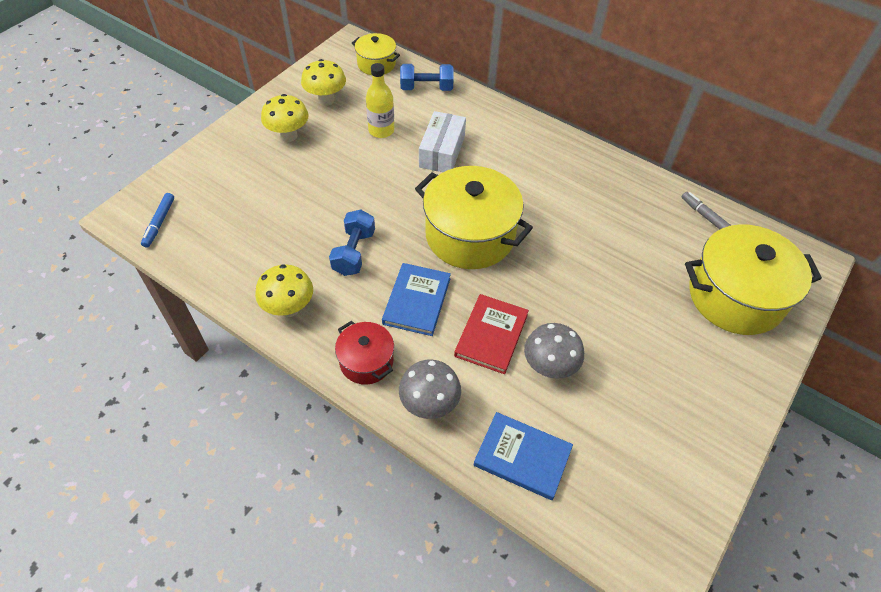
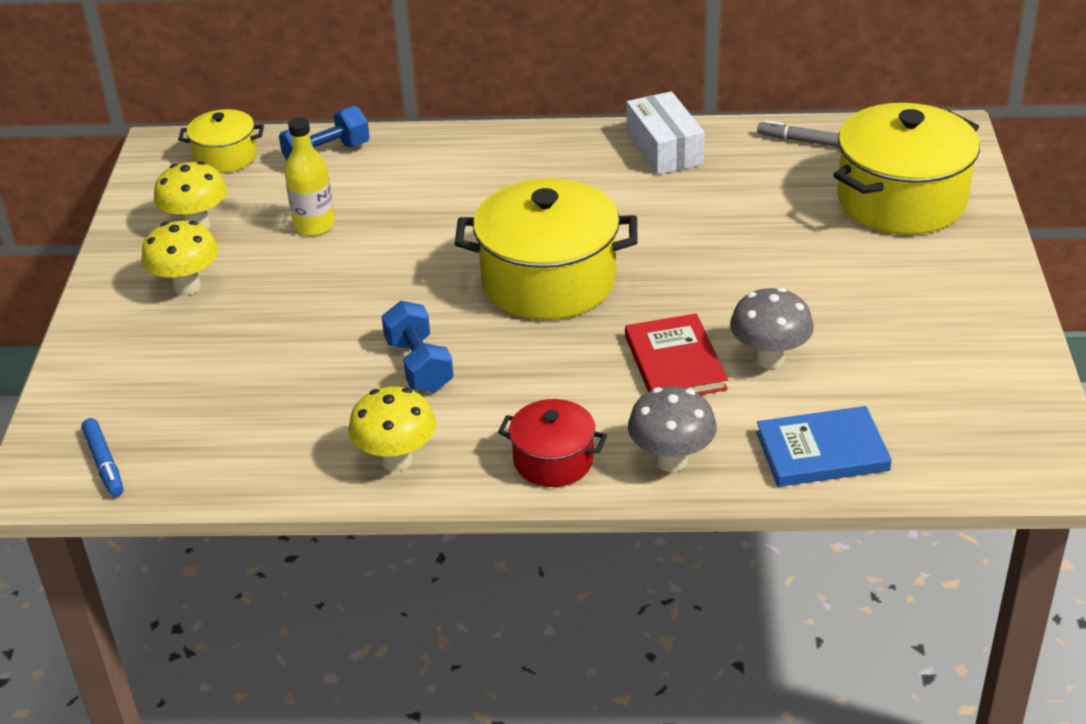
camera: 30 degrees left, 15 degrees down
(417, 301) = (552, 374): blue book -> none
(442, 152) = (422, 213): white box -> white box (664, 149)

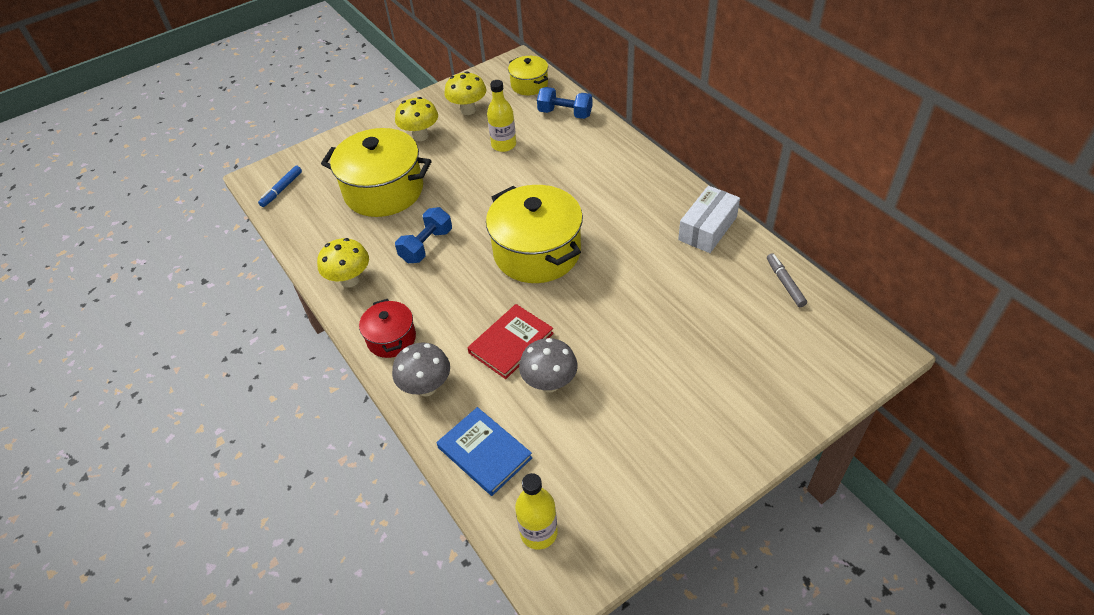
camera: 55 degrees right, 10 degrees up
(901, 200) = (773, 365): yellow pot -> yellow pot (384, 190)
(971, 454) = (539, 532): none -> yellow bottle

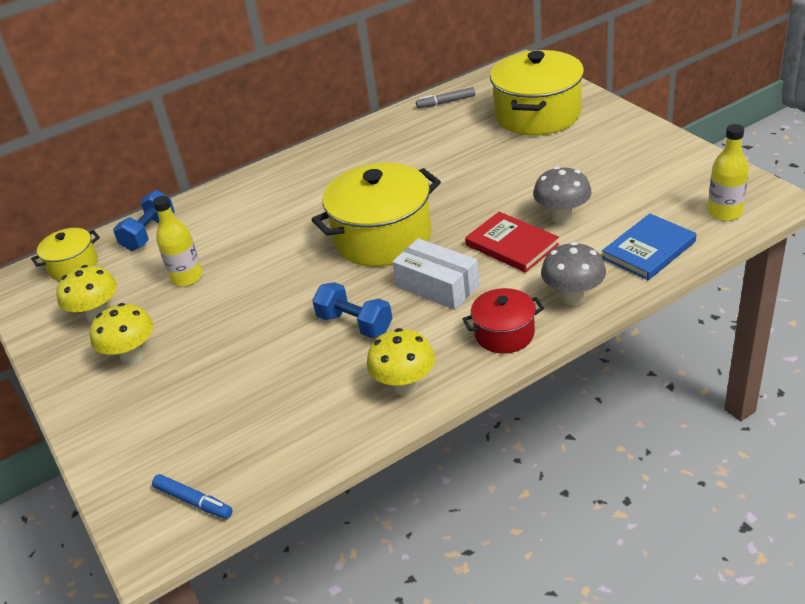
camera: 85 degrees left, 10 degrees down
(384, 190) = (237, 378): yellow pot -> yellow pot (537, 115)
(707, 228) = (370, 138): white box -> white box (437, 286)

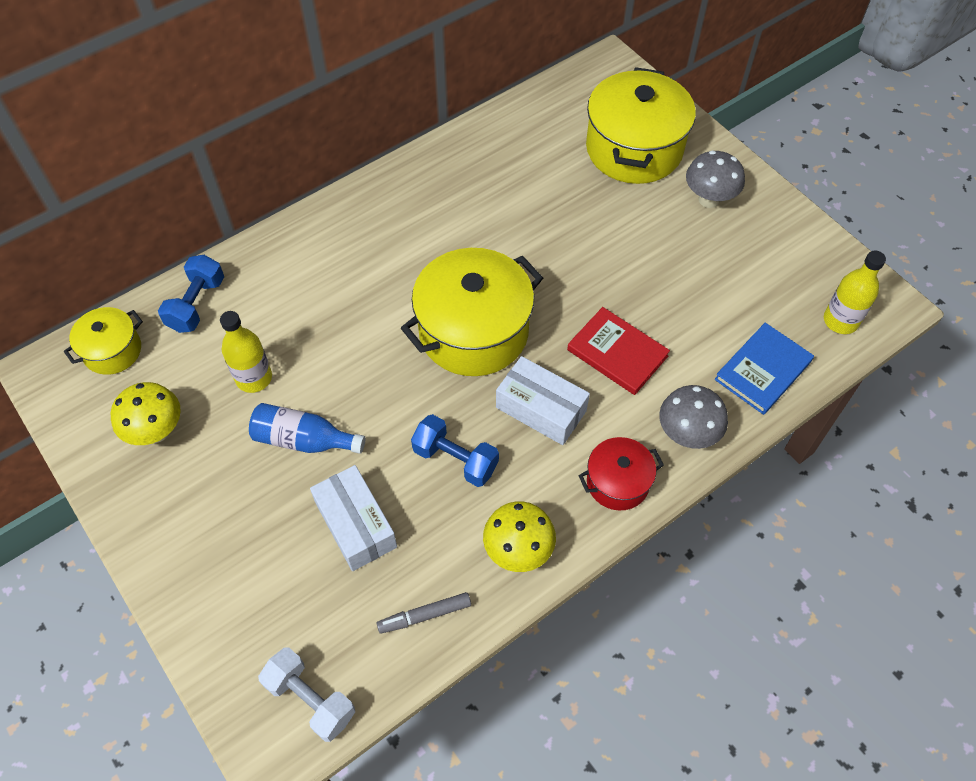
camera: 10 degrees left, 20 degrees up
(132, 357) = (209, 495): yellow mushroom -> none
(193, 501) = (310, 699): blue marker -> white dumbbell
(222, 316) = (303, 440): none -> blue bottle
(257, 373) = (356, 525): none -> white box
(446, 102) = (527, 117): grey marker -> grey marker (424, 615)
(562, 217) = (669, 315): grey mushroom -> grey mushroom (709, 199)

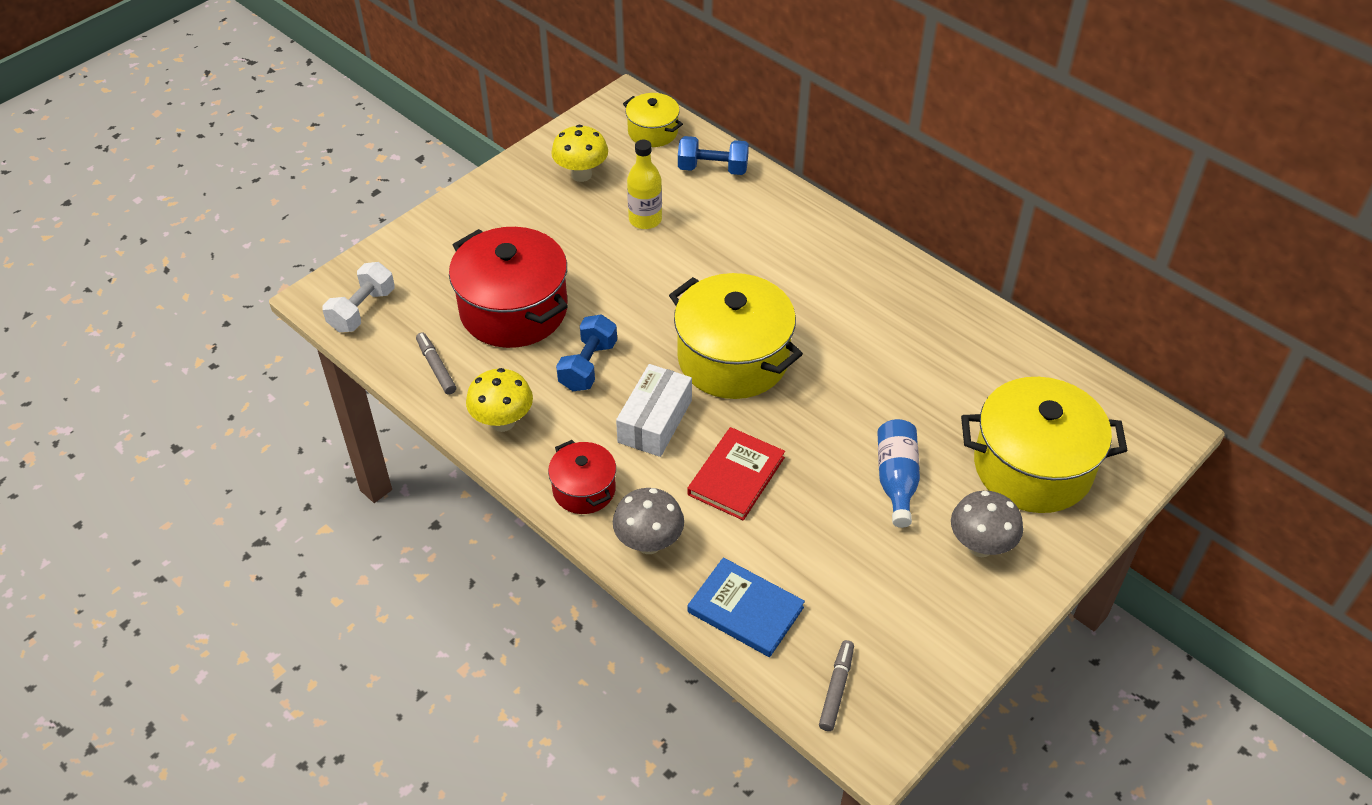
camera: 80 degrees right, 10 degrees down
(303, 440) = (590, 262): blue bottle -> blue bottle (896, 479)
(356, 525) = (513, 310): white box -> red pot
(840, 321) = (836, 689): yellow bottle -> grey marker

